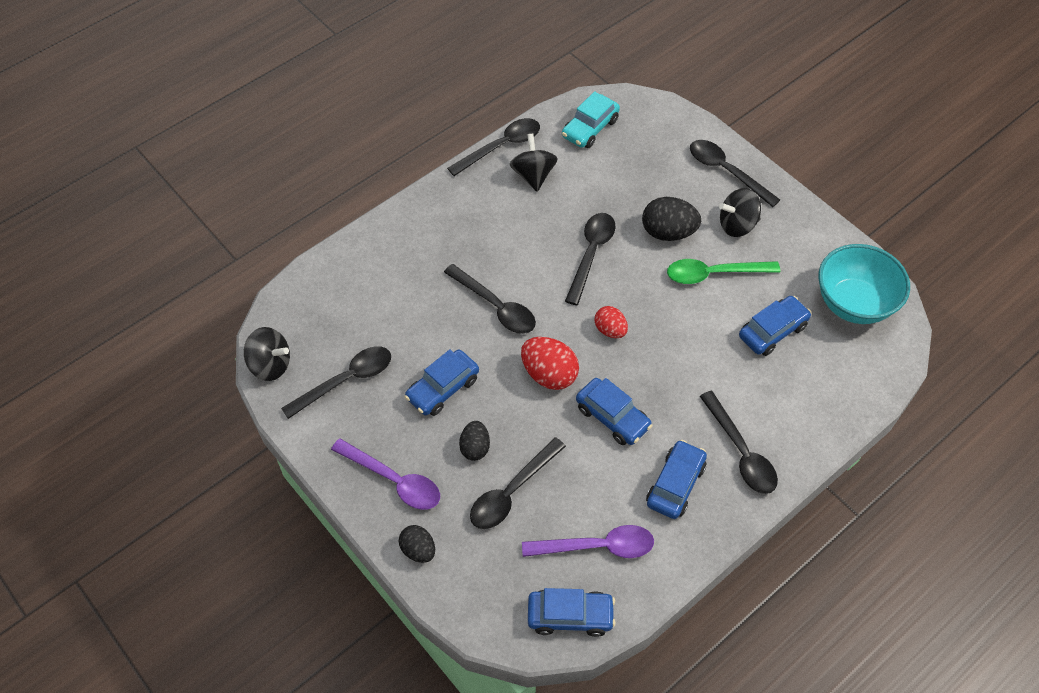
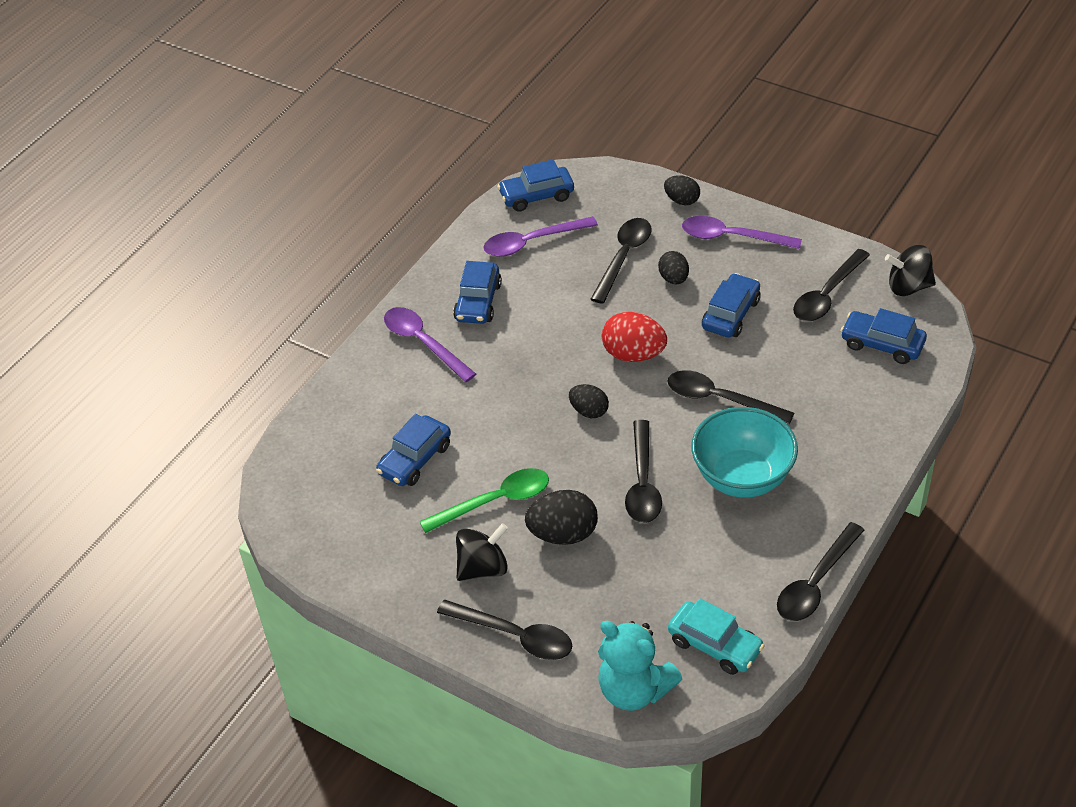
camera: 165 degrees right, 10 degrees down
(533, 175) = (755, 557): black spinning top -> none
(590, 128) = (715, 645): turquoise car -> turquoise car turned 105 degrees clockwise
(610, 330) = (589, 411): red egg -> black egg
(612, 417) = (556, 337): blue car -> blue car (882, 344)
(655, 117) = (634, 690): none -> turquoise teddy bear
(741, 452) = (423, 343): black spoon -> purple spoon
(853, 303) = (329, 514): turquoise bowl -> turquoise bowl (742, 477)

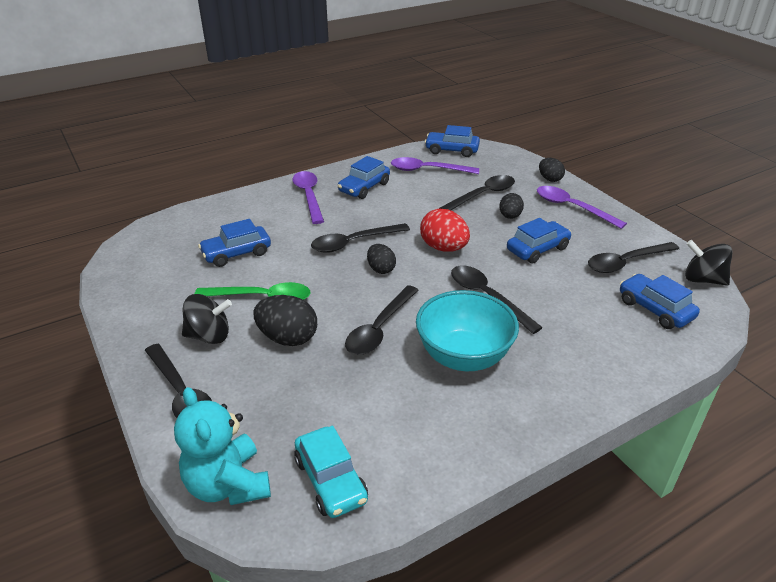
camera: 25 degrees right, 10 degrees down
(816, 582) = (467, 469): black spoon -> black spoon (354, 243)

